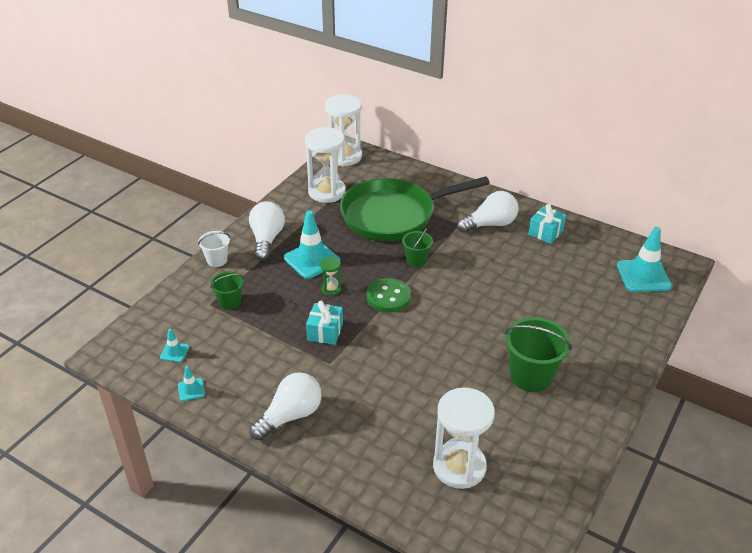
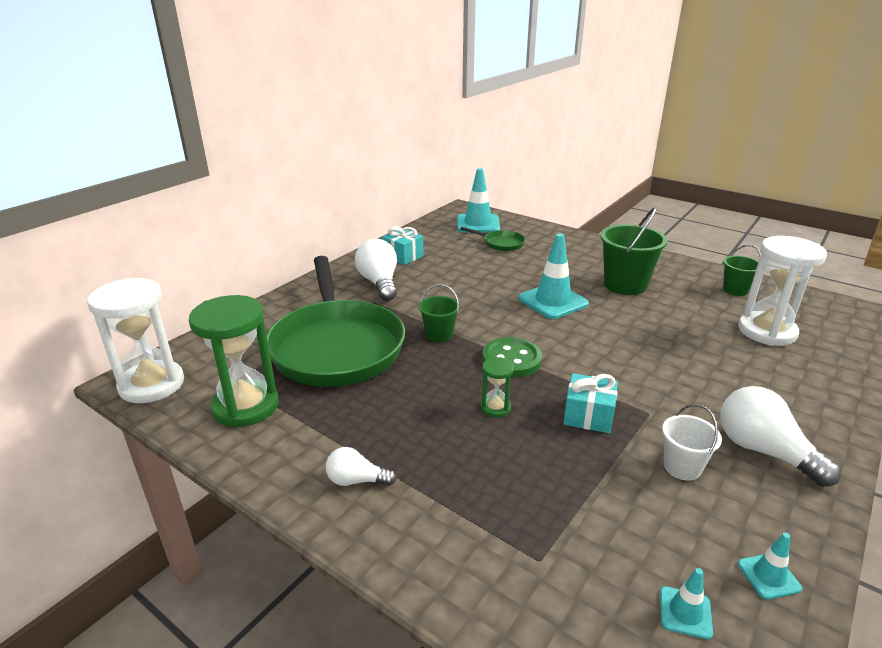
camera: 85 degrees left, 10 degrees down
(217, 260) = (406, 555): white bucket -> white bucket (682, 467)
(230, 302) = (532, 529): green bucket -> green bucket (735, 290)
(267, 239) = (356, 480): white light bulb -> white light bulb, size x0.56
(312, 259) = (424, 426): turquoise traffic cone -> turquoise traffic cone (553, 301)
(326, 192) = (245, 406): white hourglass -> green hourglass
(598, 292) = (501, 243): none -> green pan

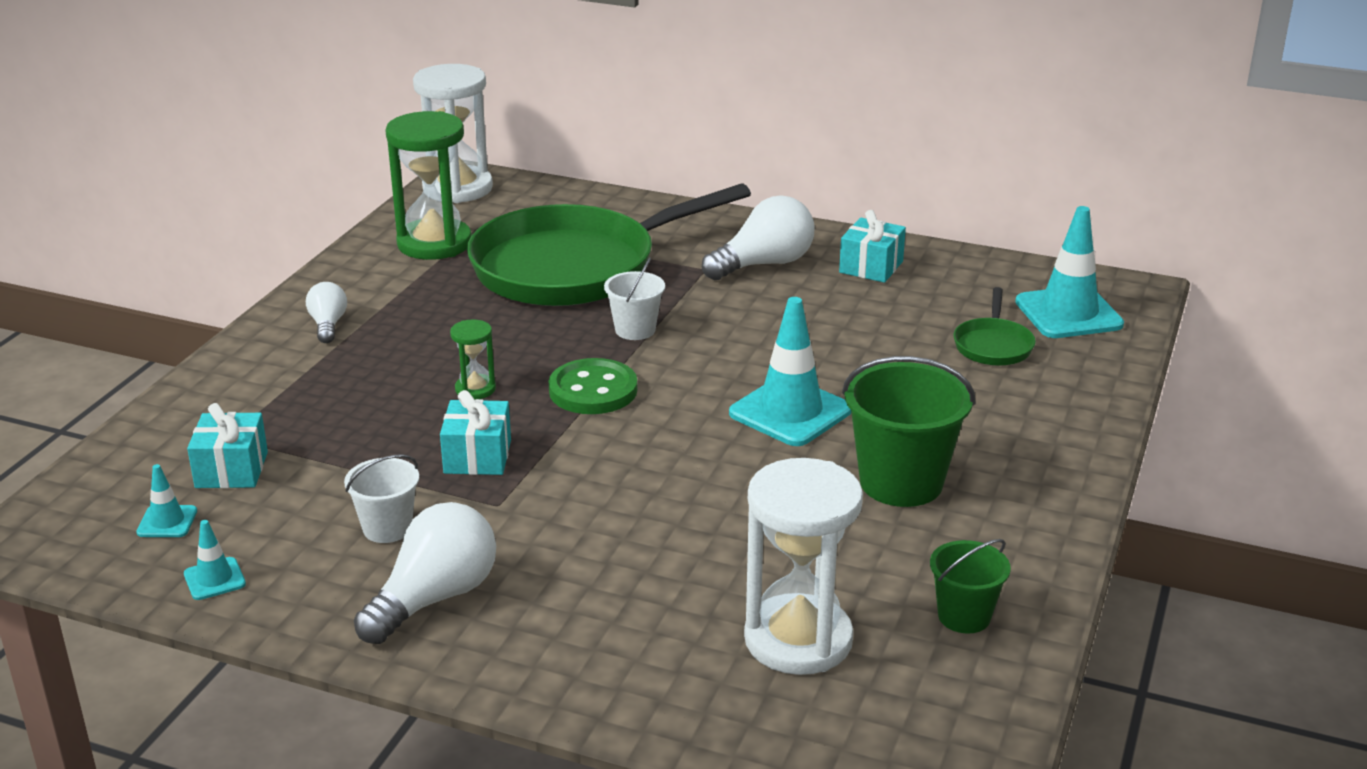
camera: 75 degrees right, 0 degrees up
(439, 335) = (635, 330): green bucket -> white bucket
(597, 560) = (231, 470): none -> turquoise gift

